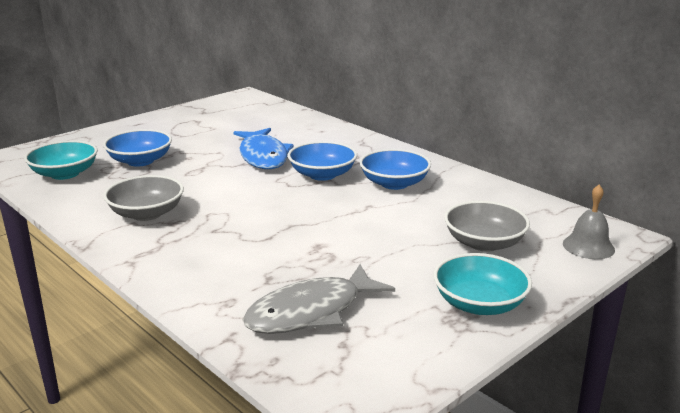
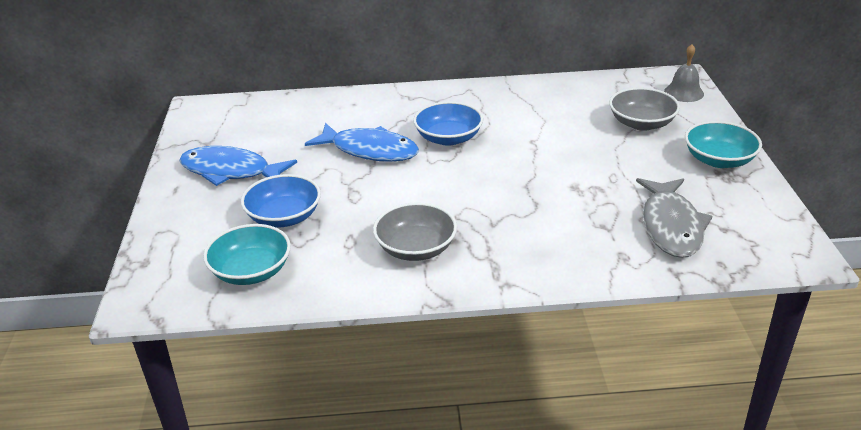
camera: 50 degrees left, 10 degrees up
(178, 129) = (230, 171): none -> blue fish
(394, 183) = (506, 116): blue bowl -> none

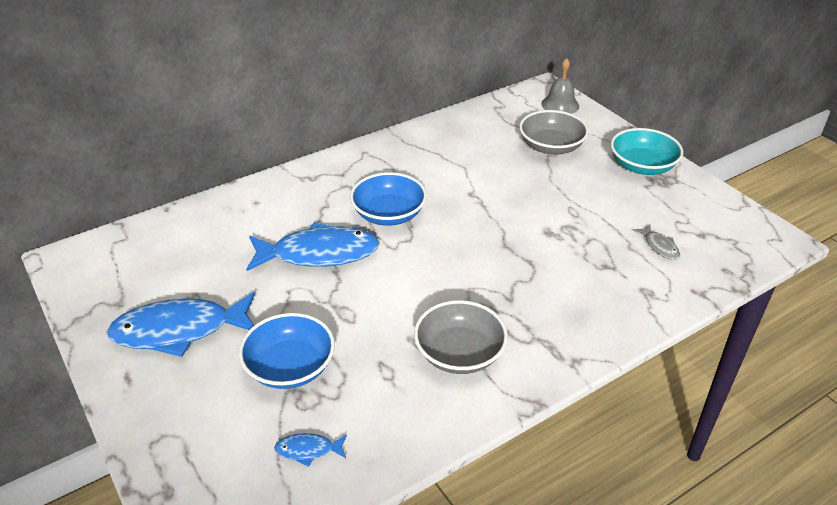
camera: 30 degrees left, 5 degrees up
(251, 271) = (308, 450): turquoise bowl -> blue fish
(671, 226) = (659, 246): grey fish -> grey fish, size x0.43

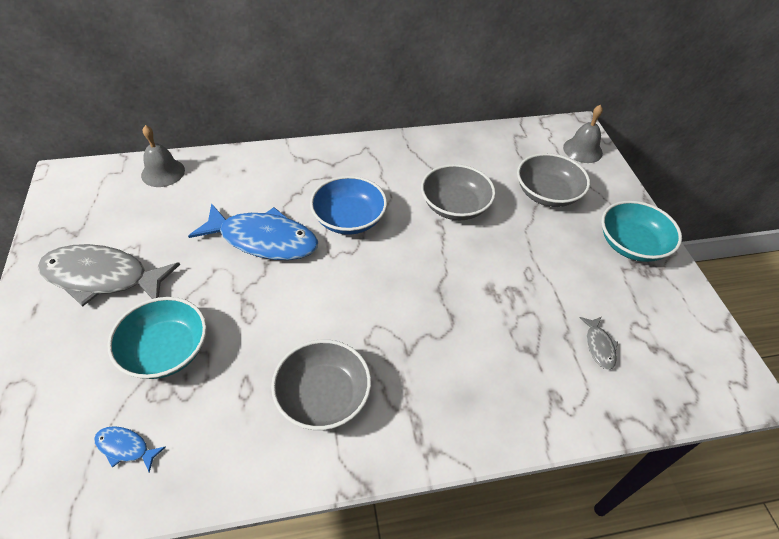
camera: 20 degrees right, 10 degrees up
(173, 226) = (163, 172): none -> grey bell
(179, 330) = (102, 277): blue fish -> grey fish
(290, 367) = (166, 350): blue bowl -> turquoise bowl
(478, 178) = (455, 206): none -> grey bowl

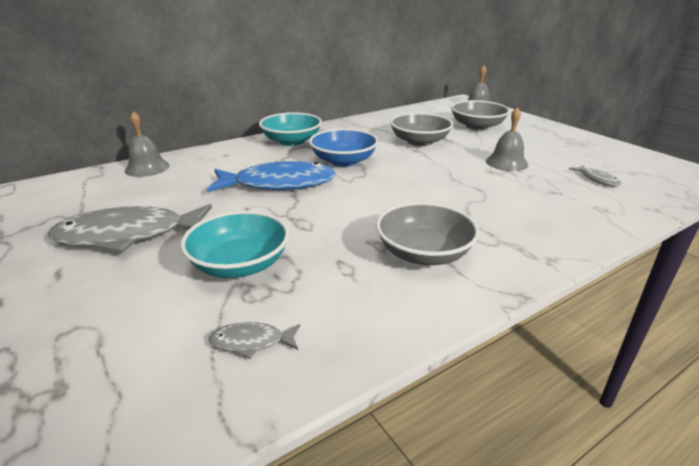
camera: 20 degrees left, 20 degrees down
(125, 447) = (251, 342): blue fish -> grey fish
(521, 279) = (506, 162): none -> grey bell
(631, 244) = (558, 136): turquoise bowl -> turquoise bowl (291, 141)

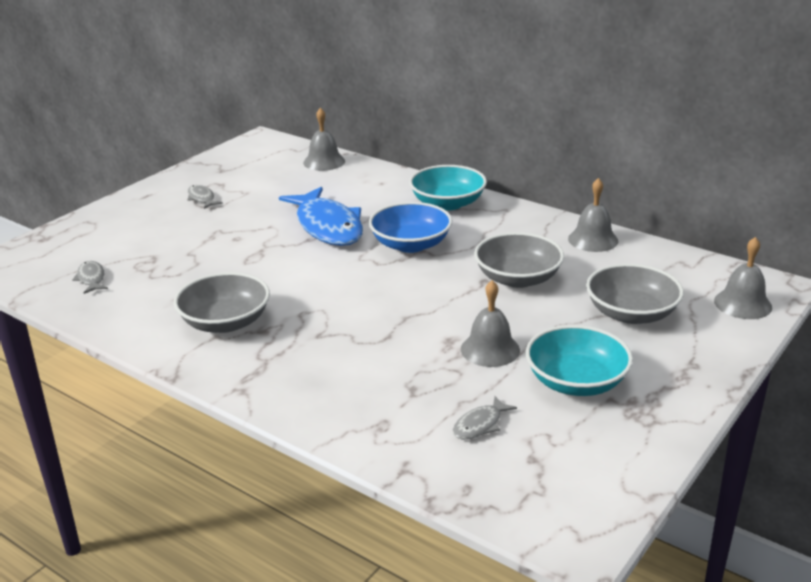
camera: 70 degrees right, 0 degrees up
(128, 236) = (202, 198): grey fish -> grey fish, size x0.43
(240, 264) = (178, 249): turquoise bowl -> turquoise bowl (576, 382)
(385, 118) = (593, 239): none -> grey bell

